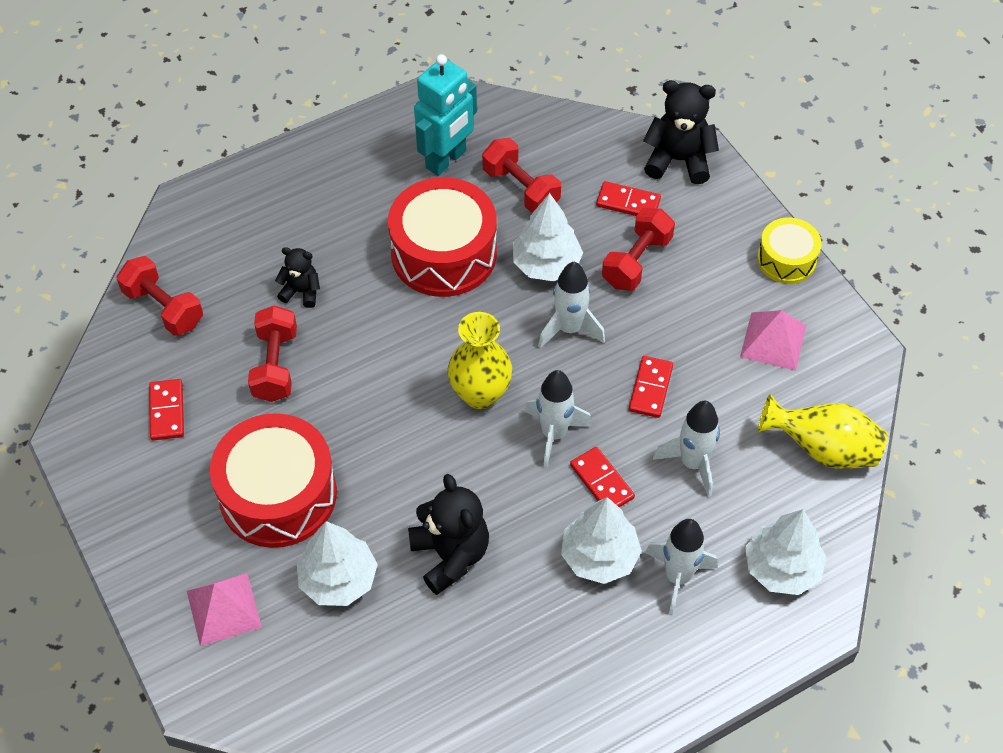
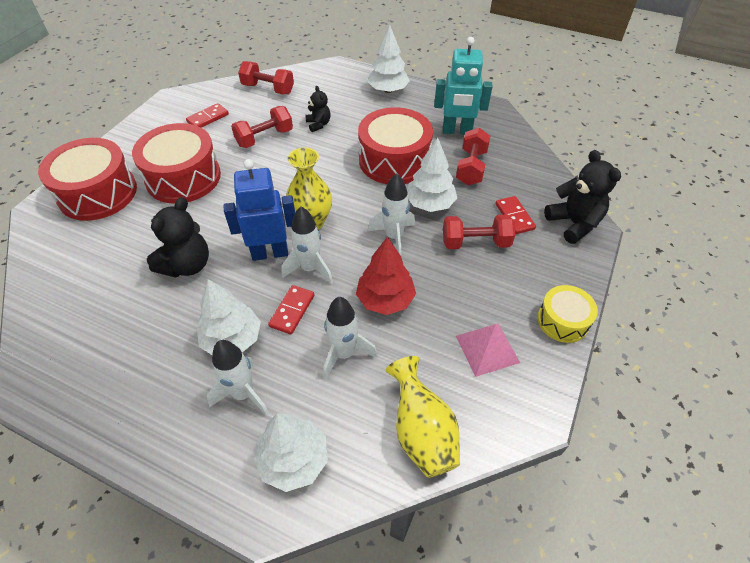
camera: 55 degrees right, 5 degrees down
(163, 308) = (268, 89): red dumbbell -> red dumbbell turned 75 degrees counterclockwise
(223, 609) = (98, 193): pink pyramid -> red drum
(338, 579) = (142, 226): white tree -> white tree (388, 90)
(498, 461) = (270, 253): none -> blue robot
(650, 388) = (385, 299): red domino -> red tree

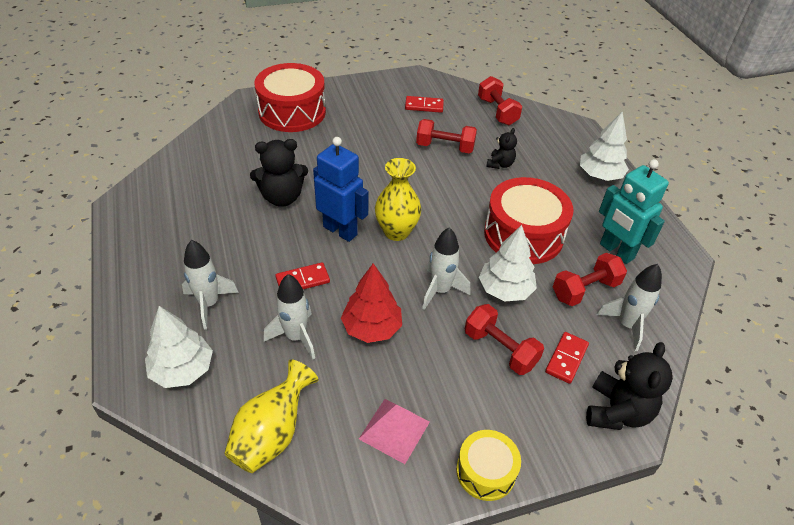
camera: 45 degrees right, 5 degrees down
(183, 177) = (354, 137): red drum -> none
(232, 339) = (246, 266): white tree -> none
(310, 269) = (351, 263): white rocket -> white rocket (626, 325)

